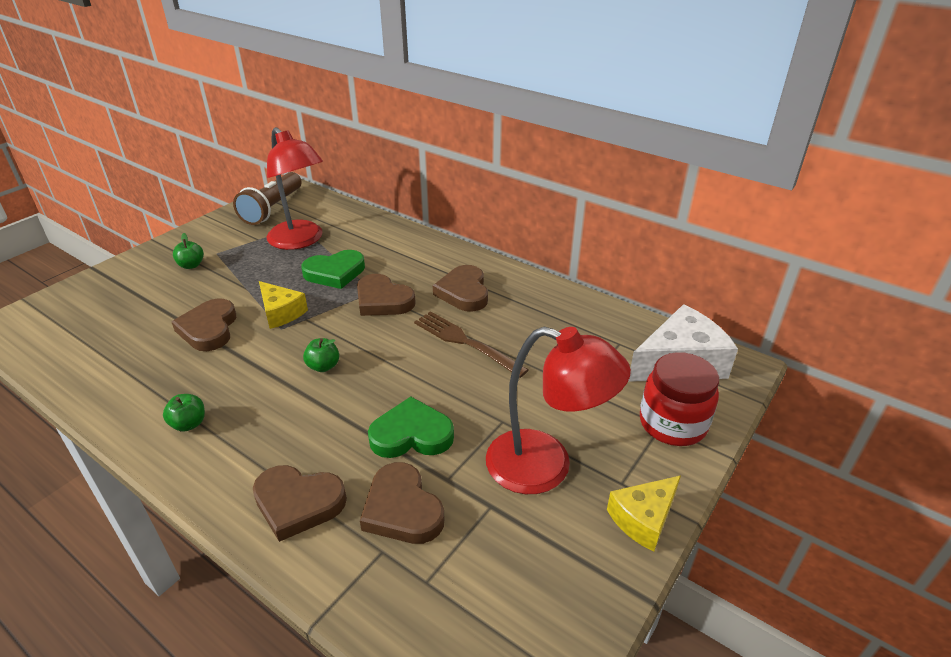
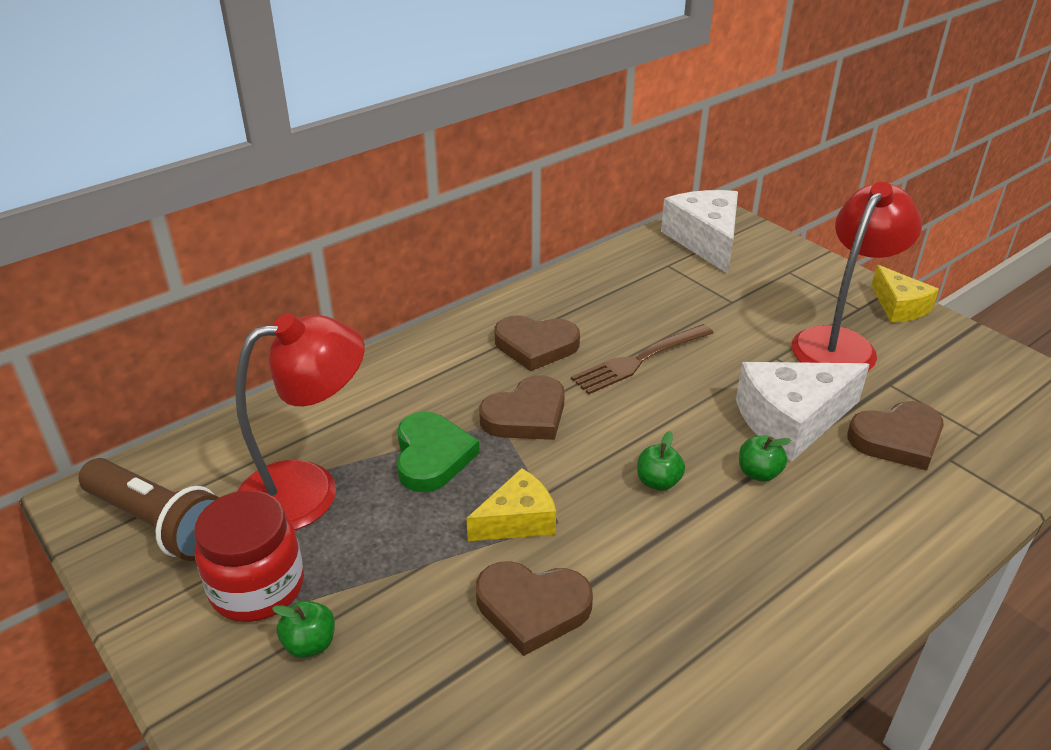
camera: 75 degrees left, 0 degrees up
(189, 424) = (756, 622): green apple -> green apple (759, 473)
(298, 503) = (894, 515): brown heart -> none
(411, 434) = (791, 420): green heart -> white cheese
(672, 423) = (788, 266): red jar -> red jar (257, 587)

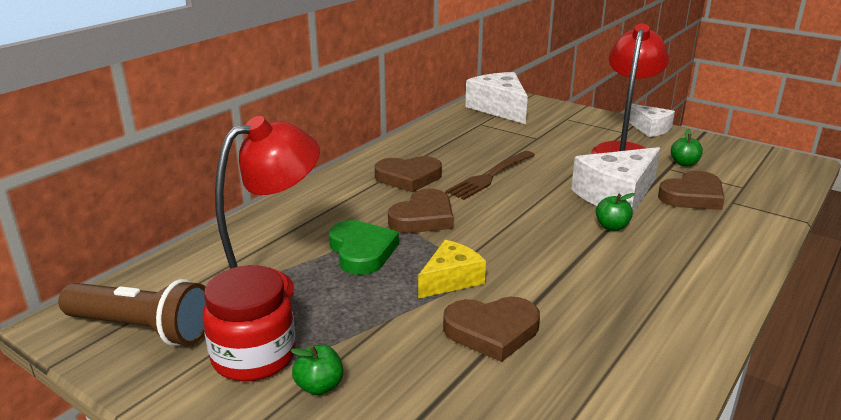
camera: 15 degrees left, 10 degrees down
(658, 482) = (543, 242): green apple -> green apple (684, 163)
(899, 307) = (649, 128): yellow cheese -> white cheese

